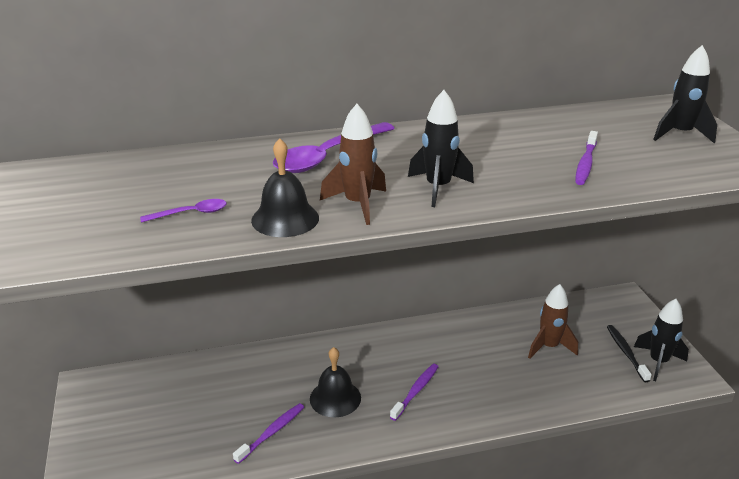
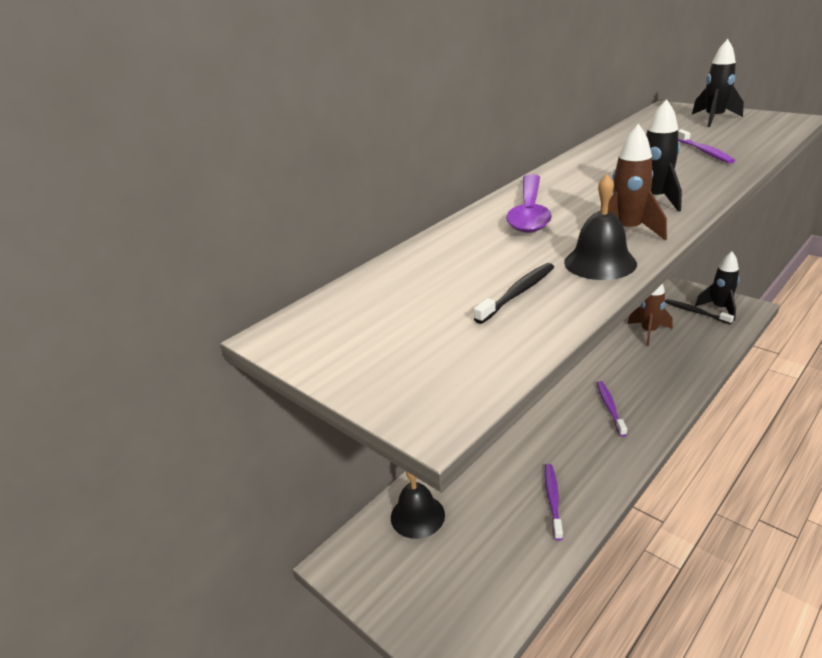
camera: 30 degrees left, 0 degrees up
(191, 213) = (518, 293): purple spoon -> black toothbrush
(335, 398) = (562, 445): black bell -> black bell (417, 516)

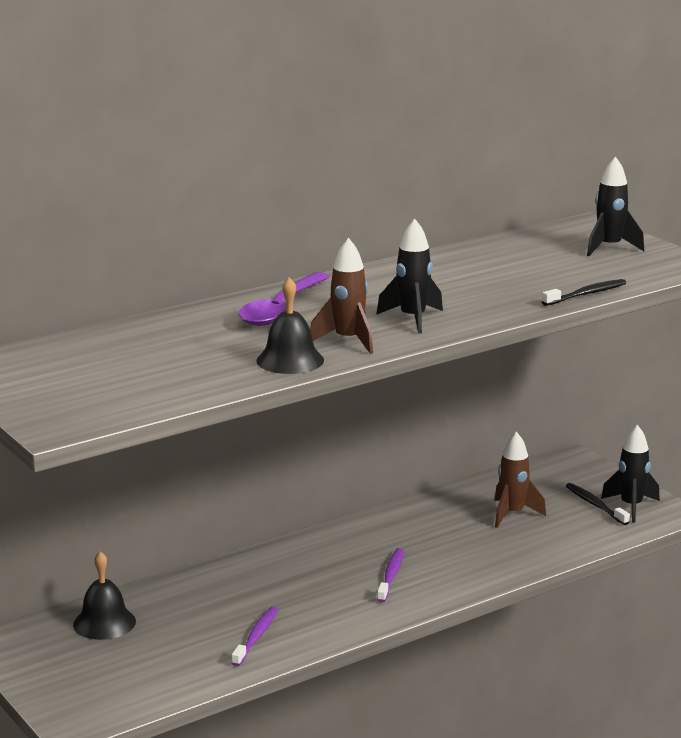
camera: 10 degrees right, 10 degrees down
(518, 293) = (194, 369): black toothbrush -> black toothbrush (586, 294)
(704, 152) = (536, 282): purple toothbrush -> none

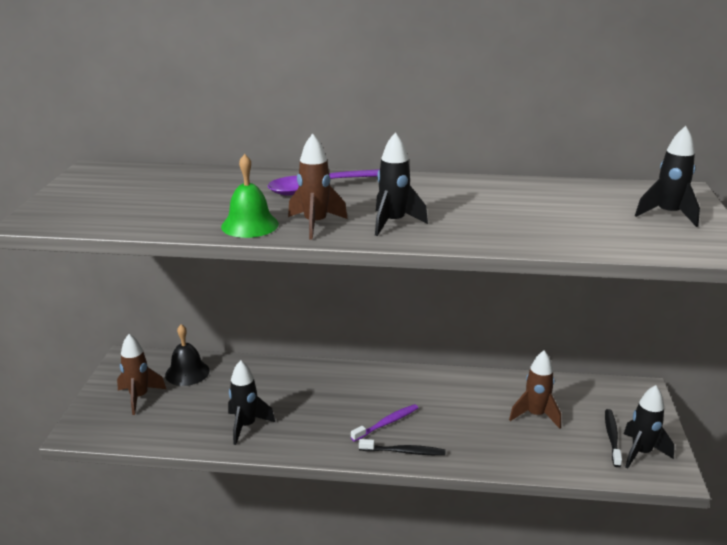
camera: 40 degrees right, 5 degrees up
(90, 666) = (139, 397): none -> brown rocket
(256, 637) = (246, 426): purple toothbrush -> black rocket
(290, 360) = (250, 225): black bell -> green bell
(586, 294) = (572, 247): black toothbrush -> black toothbrush (404, 452)

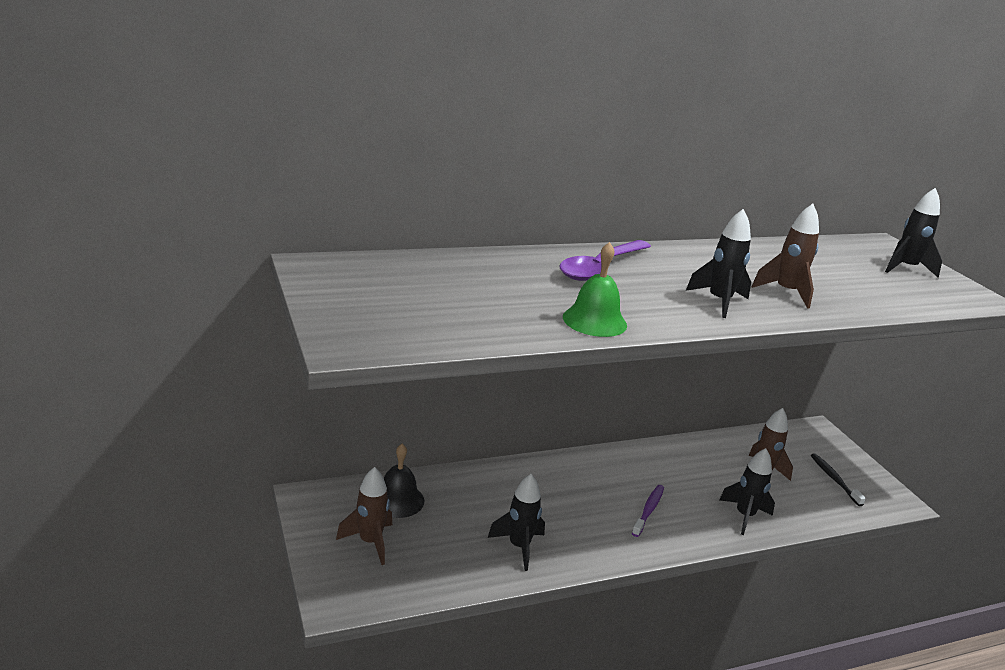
camera: 30 degrees left, 0 degrees up
(315, 224) = (654, 312): brown rocket -> brown rocket (786, 292)
(404, 452) = (689, 536): black toothbrush -> none
(641, 453) = (865, 488): black rocket -> black rocket (744, 516)

